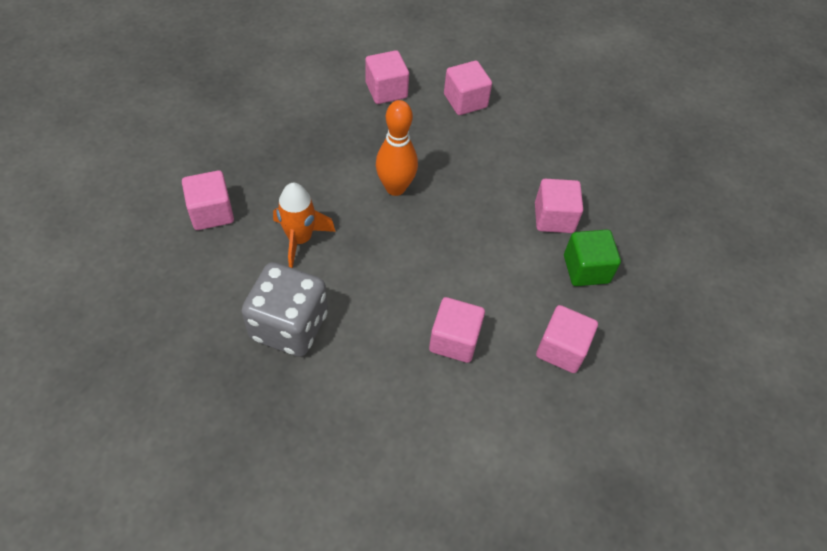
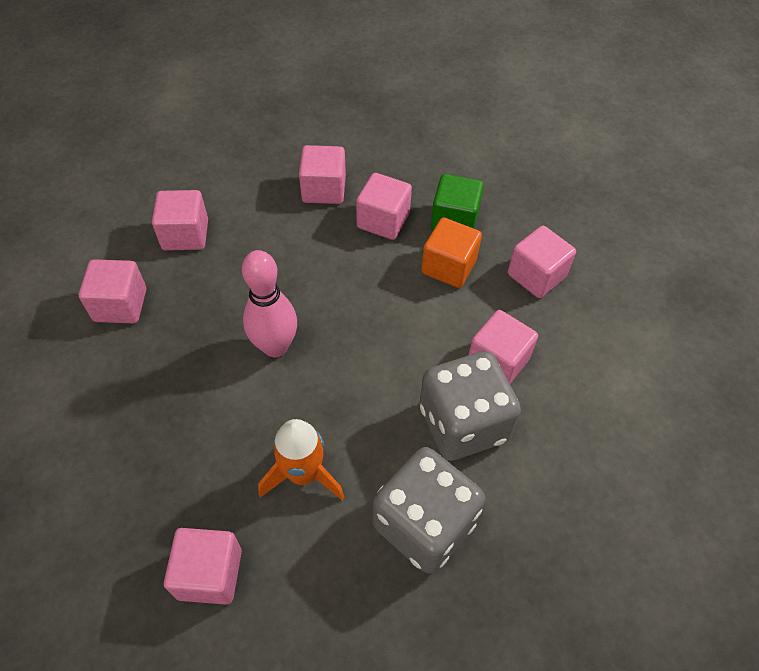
camera: 65 degrees left, 0 degrees up
(384, 329) = (463, 423): none -> grey dice
(395, 188) = (275, 346): orange bowling pin -> pink bowling pin
(533, 278) = (449, 267): none -> orange cube
(561, 167) = (324, 189): none -> pink cube

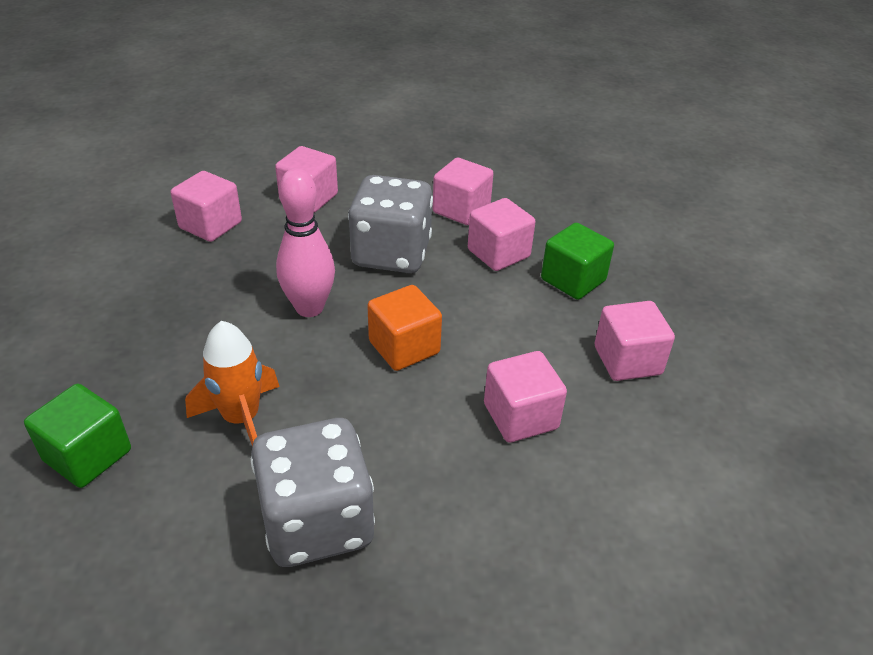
camera: 30 degrees right, 15 degrees down
(209, 574) = (88, 455): pink cube -> green cube
(449, 267) = (535, 315): orange cube -> orange cube (404, 347)
(463, 423) = (436, 453): grey dice -> grey dice (391, 254)

